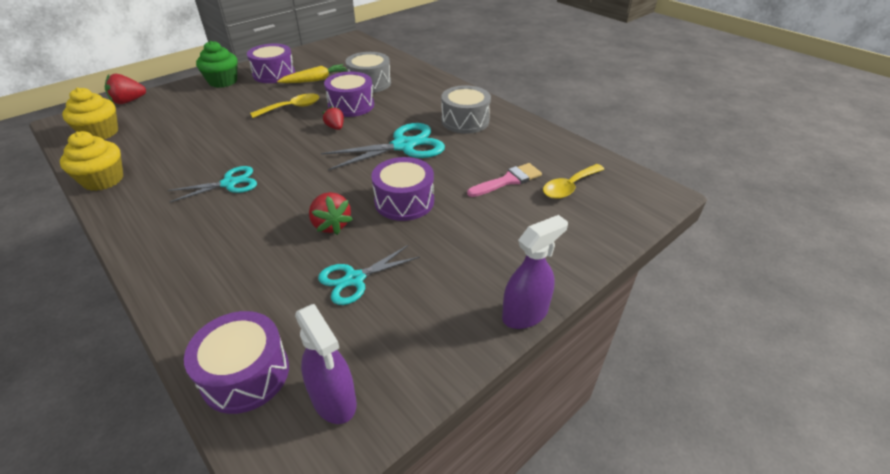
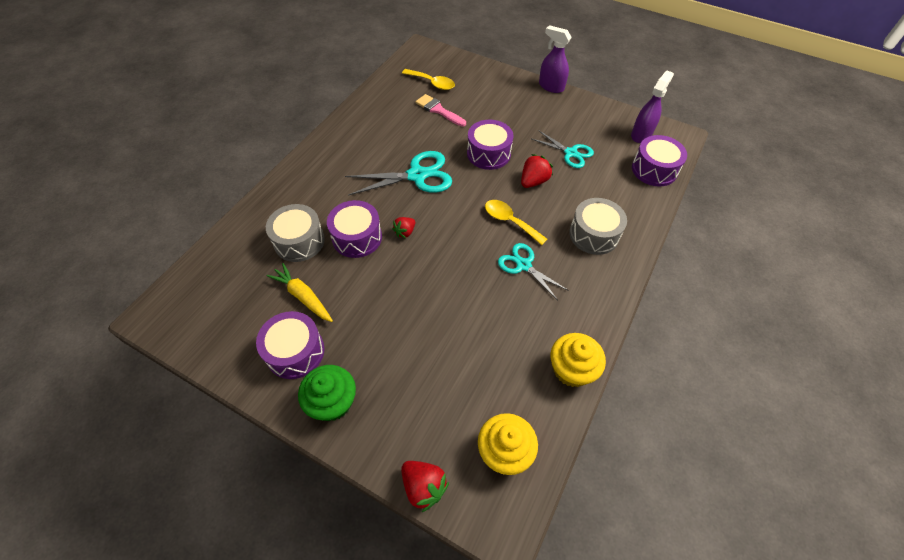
camera: 110 degrees left, 15 degrees up
(292, 108) = (378, 286): yellow spoon -> yellow spoon (510, 221)
(403, 146) = (417, 175): turquoise scissors -> turquoise scissors turned 120 degrees clockwise
(465, 121) = (360, 149): grey drum -> grey drum (594, 234)

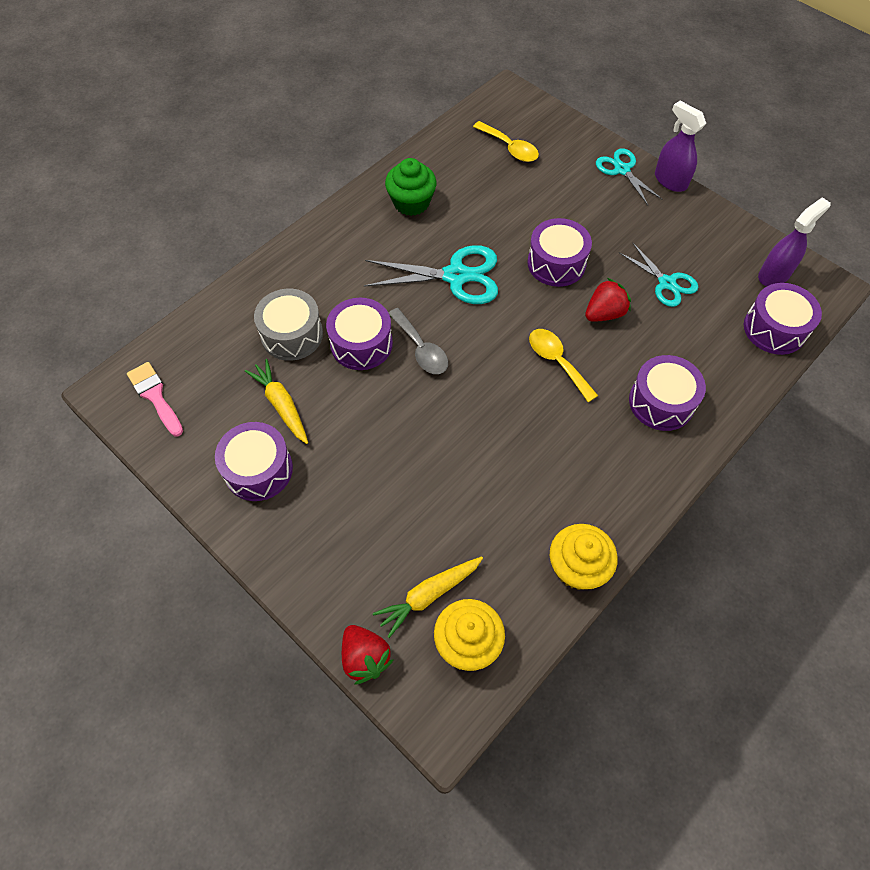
camera: 15 degrees right, 5 degrees up
(332, 402) = (287, 537): green cupcake -> green cupcake (411, 202)
(405, 232) = (421, 349): red strawberry -> grey spoon
(438, 110) = (507, 189): pink brush -> pink brush (155, 396)
(462, 420) = (429, 595): none -> yellow carrot
(523, 265) = (557, 423): turquoise scissors -> turquoise scissors (622, 170)
(594, 234) = (661, 402): grey drum -> purple drum

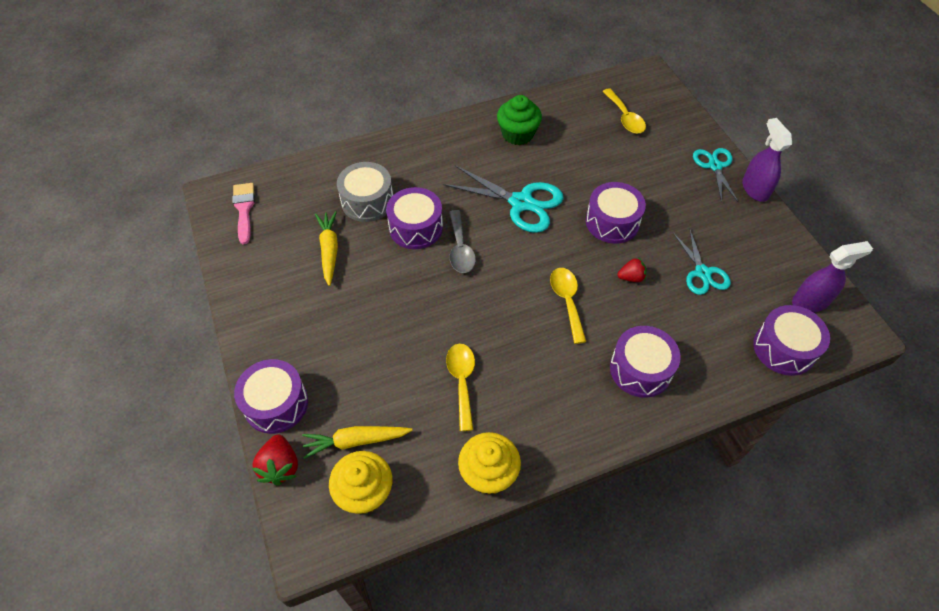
camera: 25 degrees right, 5 degrees down
(258, 469) = (285, 291): purple drum -> purple drum (276, 404)
(500, 486) = (462, 381): none -> yellow spoon
(604, 313) = (631, 277): red strawberry -> red strawberry, size x0.66

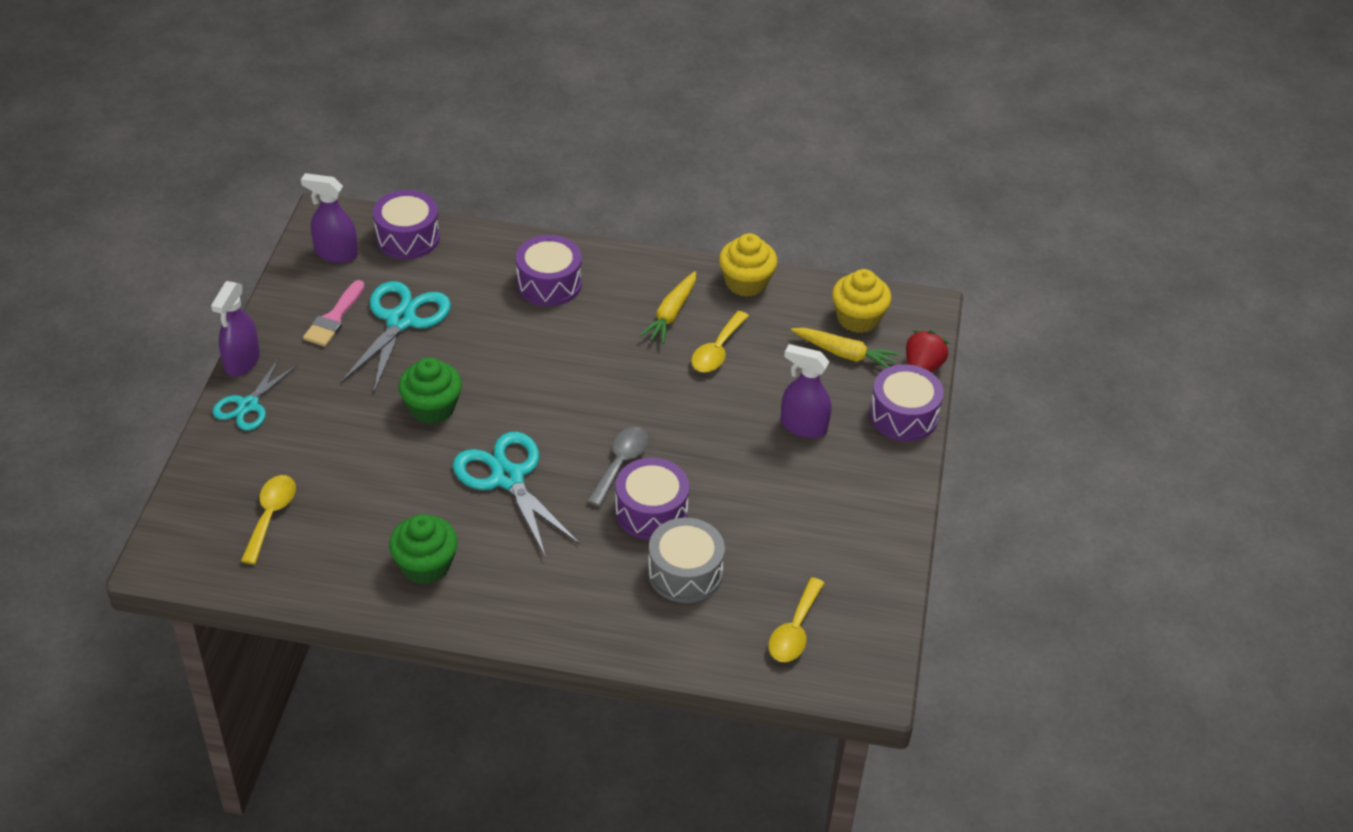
camera: 150 degrees left, 10 degrees down
(244, 209) = (844, 641): pink brush -> pink brush (334, 318)
(329, 250) = (768, 535): yellow carrot -> yellow carrot (671, 314)
(352, 348) = (803, 426): none -> purple spray bottle
(567, 301) = (558, 363): yellow spoon -> yellow spoon (794, 630)
(612, 222) = (432, 408): purple drum -> green cupcake
(631, 277) = (473, 351): red strawberry -> none
(702, 273) = (401, 321): turquoise scissors -> turquoise scissors, size x1.58

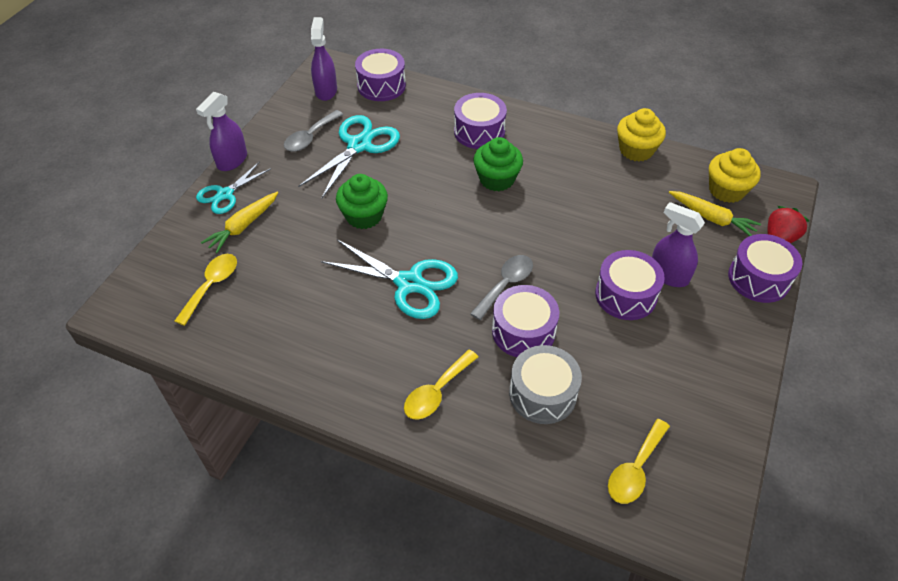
camera: 15 degrees right, 5 degrees up
(334, 318) = (310, 137): pink brush -> grey spoon
(336, 253) = (326, 91): purple spray bottle -> purple spray bottle turned 60 degrees clockwise
(425, 565) = (321, 349): green cupcake -> green cupcake (497, 179)
(508, 478) = (409, 283): turquoise scissors -> turquoise scissors turned 135 degrees clockwise
(671, 314) = (571, 167): yellow carrot -> yellow carrot (243, 226)
(717, 351) = (604, 201): yellow spoon -> yellow spoon (436, 392)
(758, 455) = (625, 295): none -> purple drum

